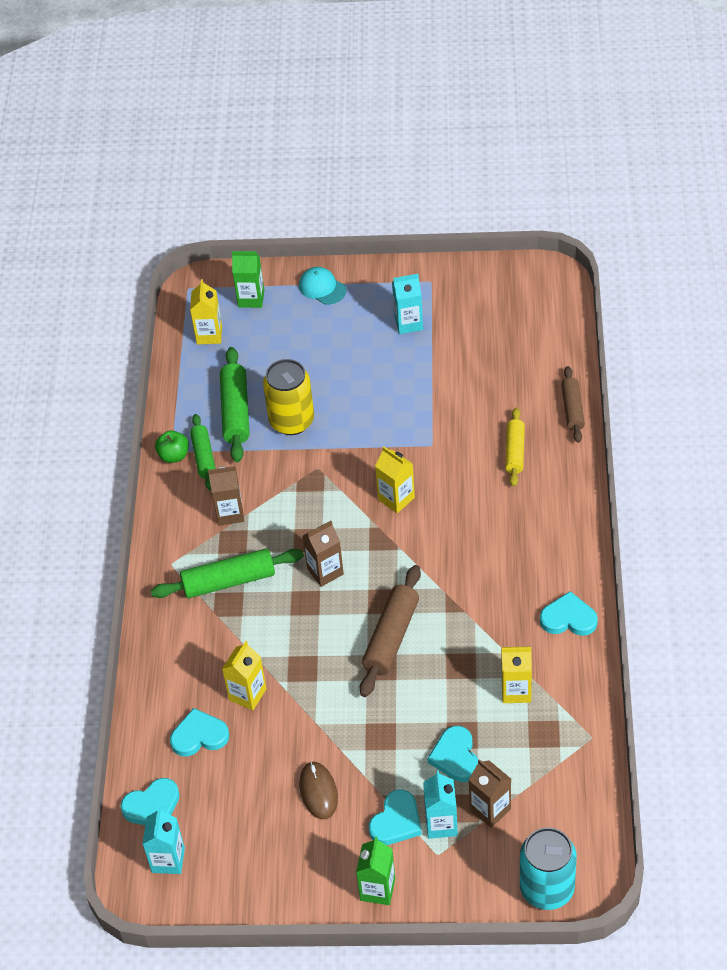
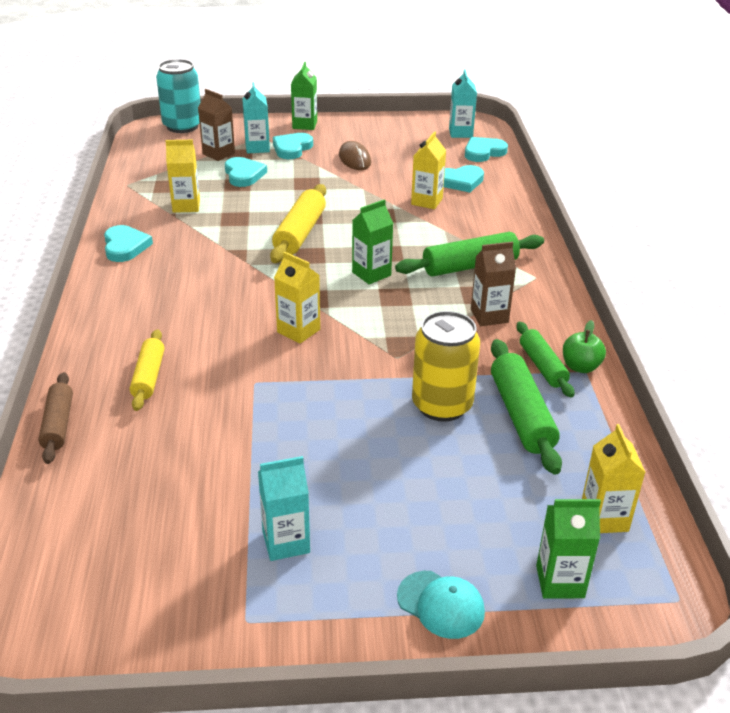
camera: 170 degrees right, 15 degrees down
(325, 571) = (371, 274): brown carton -> green carton
(391, 637) = (300, 233): brown rolling pin -> yellow rolling pin
(568, 618) = (125, 246): turquoise heart -> turquoise heart turned 105 degrees counterclockwise

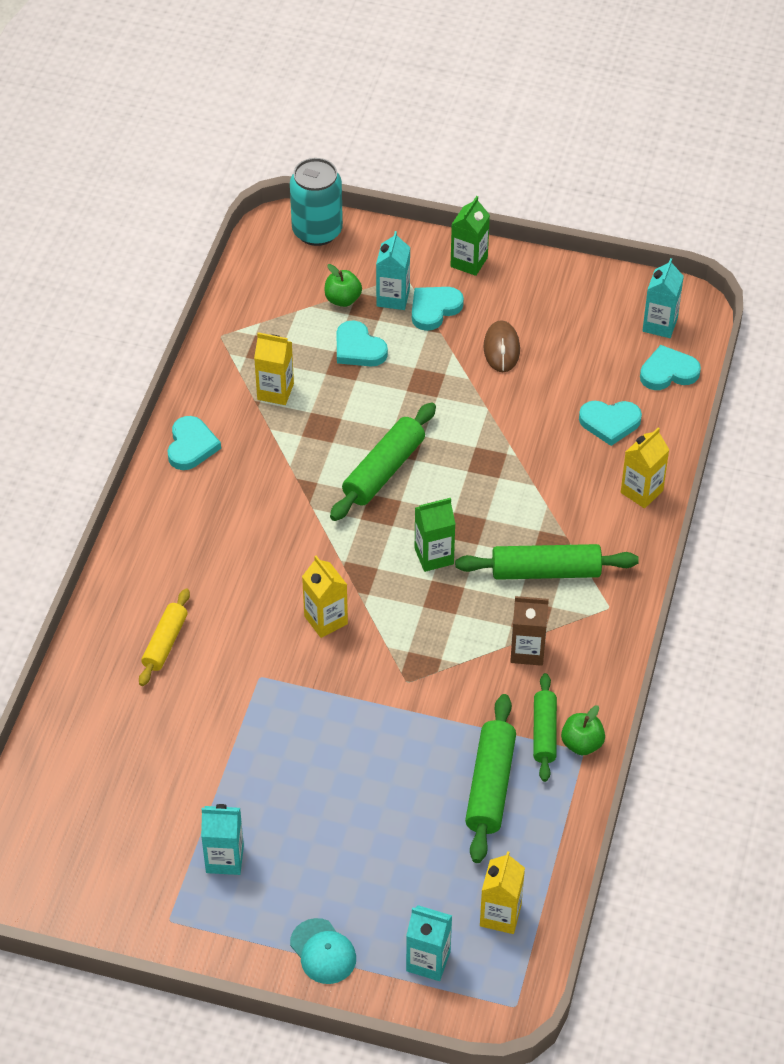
camera: 20 degrees right, 15 degrees up
(58, 424) = (72, 679): brown rolling pin -> none
(218, 154) = (343, 299): brown carton -> green apple
(243, 175) = (358, 348): turquoise heart -> turquoise heart turned 135 degrees clockwise
(300, 233) = (384, 471): yellow rolling pin -> green rolling pin
(427, 201) = (551, 450): yellow carton -> yellow carton (641, 491)
(442, 405) = (421, 753): yellow can -> none
(560, 581) = (428, 961): green carton -> turquoise carton

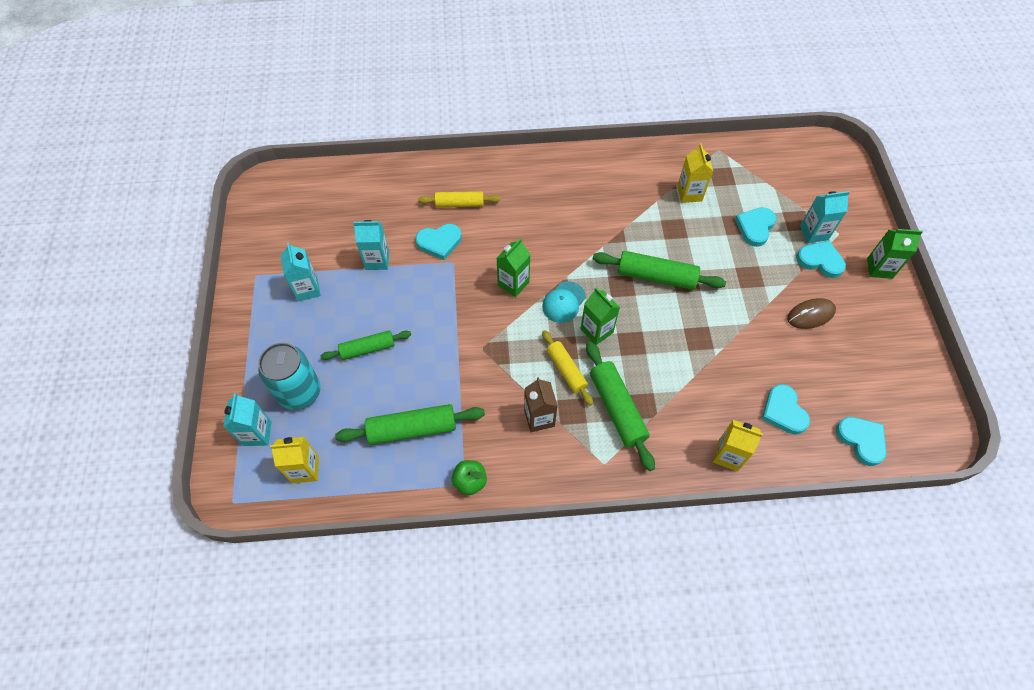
camera: 70 degrees right, 10 degrees up
(191, 446) = (619, 165): turquoise heart -> turquoise heart (439, 242)
(317, 231) = (844, 170): turquoise can -> turquoise can (299, 392)
(323, 951) = (251, 367): turquoise cap -> turquoise cap (563, 302)
(326, 620) = (513, 283): yellow carton -> green carton
(343, 299) = (793, 204): green apple -> none
(475, 604) = (566, 370): none -> yellow rolling pin
(544, 732) = (471, 451): green rolling pin -> green rolling pin (367, 348)
(660, 325) = (907, 419): turquoise carton -> turquoise carton (377, 260)

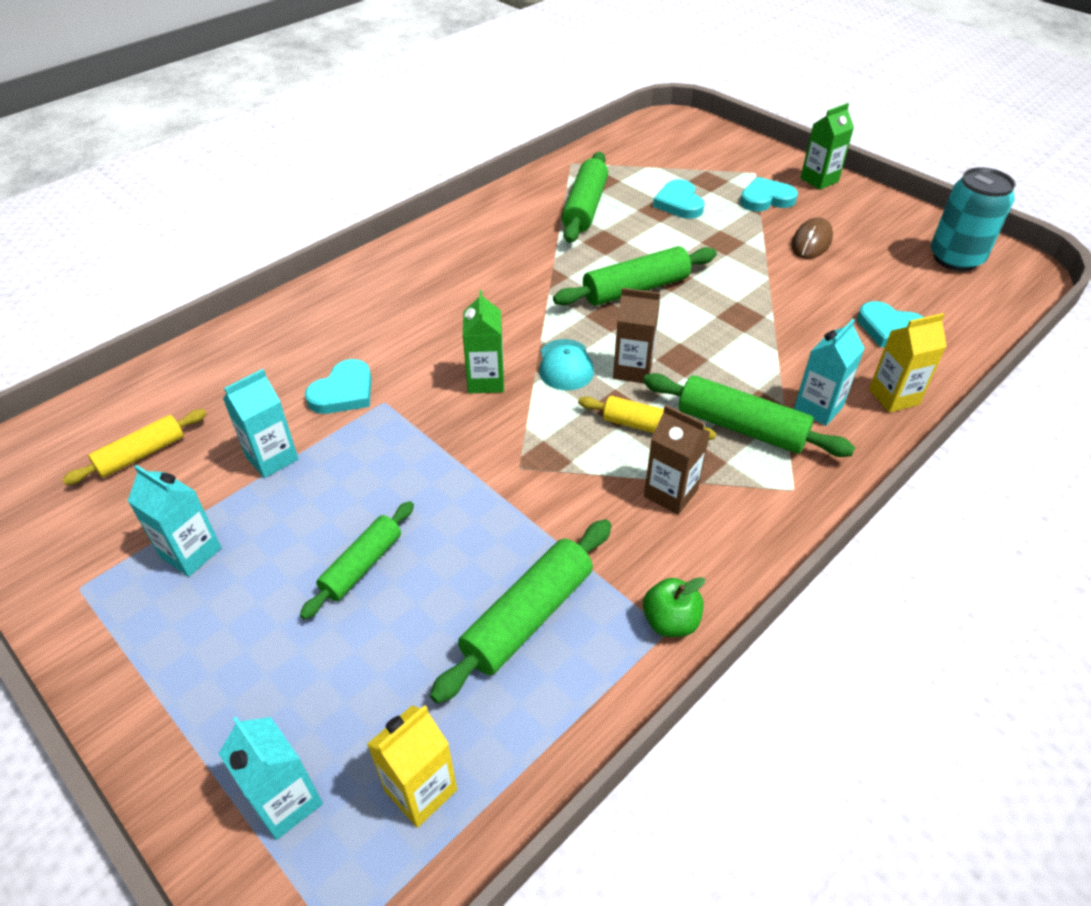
camera: 40 degrees left, 15 degrees down
(299, 392) = (306, 691): turquoise can -> turquoise can (955, 258)
(459, 204) = (329, 341): yellow rolling pin -> yellow rolling pin (141, 454)
(596, 331) = (632, 370): green carton -> brown carton
(689, 193) = (585, 208): yellow carton -> green rolling pin
(814, 233) = (734, 182): turquoise carton -> turquoise carton (818, 408)
(861, 440) = (977, 310): turquoise heart -> none

